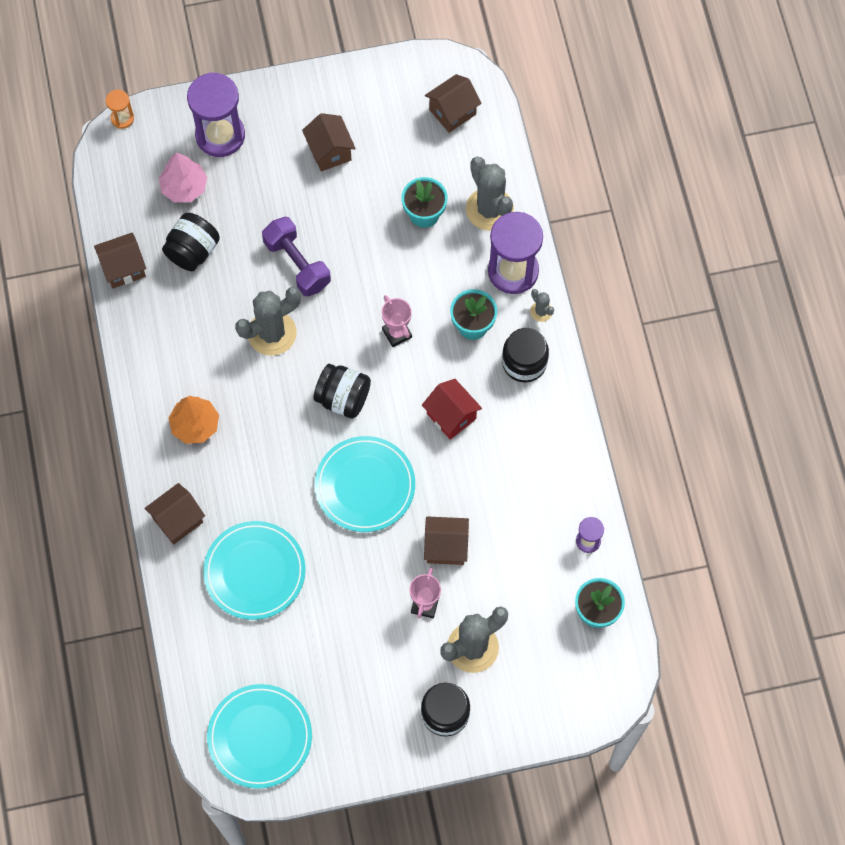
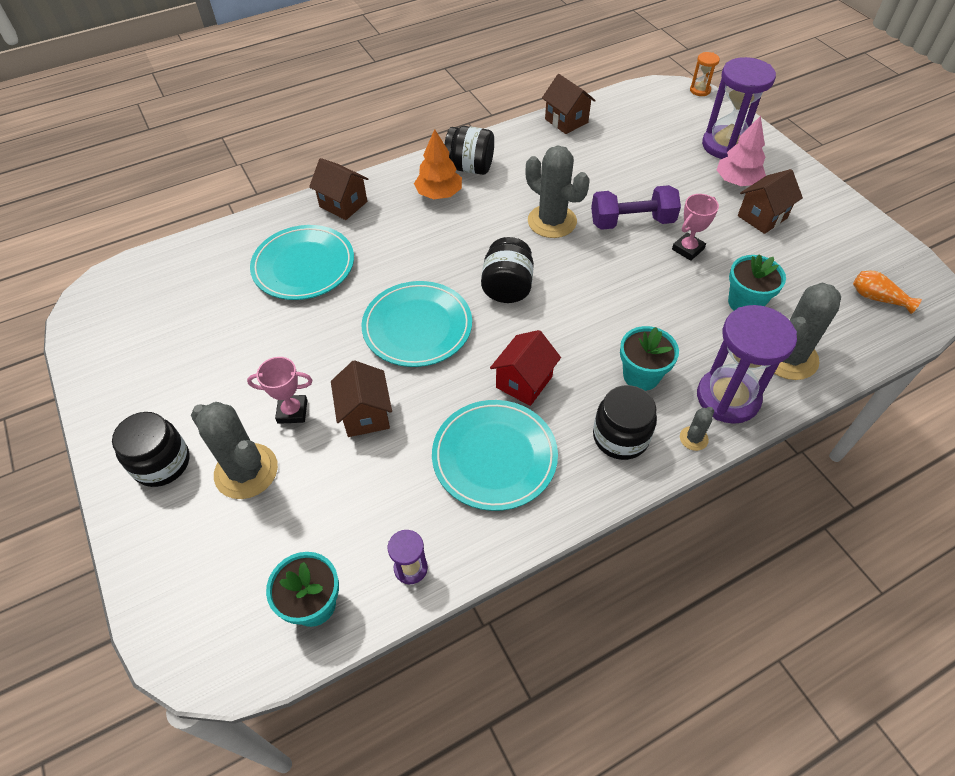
camera: 75 degrees right, 15 degrees down
(184, 187) = (662, 136): pink tree -> pink tree (737, 181)
(193, 251) = (605, 155): black jar -> black jar (470, 167)
(260, 737) = (131, 309): turquoise plate -> turquoise plate (494, 457)
(297, 264) = (632, 222): purple dumbbell -> purple dumbbell turned 45 degrees clockwise
(397, 333) = (598, 312): pink trophy -> pink trophy (687, 249)
(452, 112) = (877, 298): brown house -> orange vase

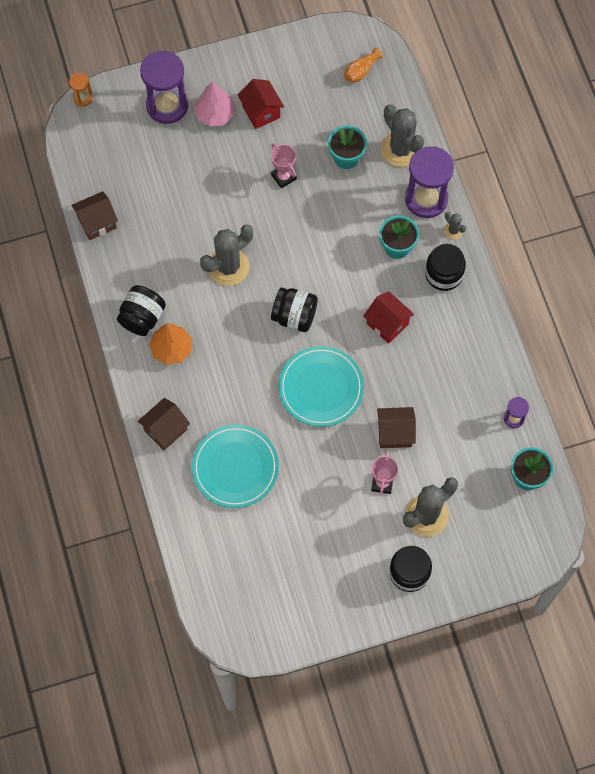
camera: 80 degrees left, 15 degrees up
(494, 457) = (444, 355): turquoise plate -> none
(632, 222) = (244, 207): purple dumbbell -> none
(762, 217) = (261, 112): brown house -> red house

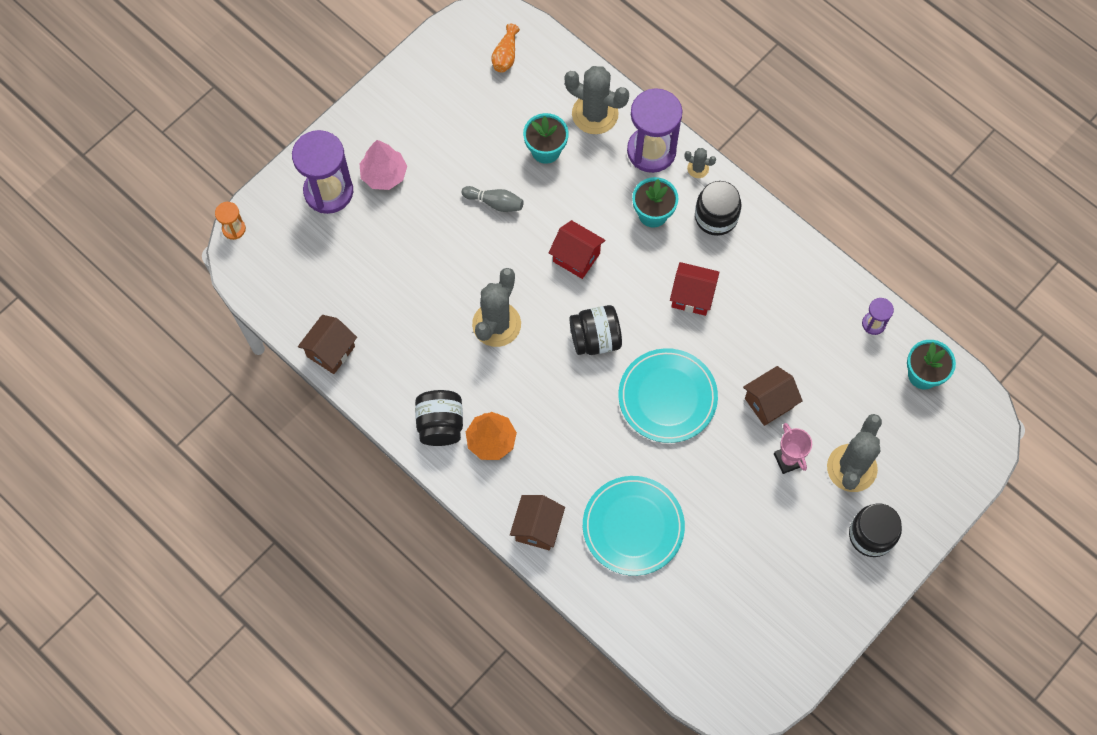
camera: 30 degrees left, 0 degrees up
(261, 112) = (430, 148): red house -> red house (576, 257)
(283, 177) = (495, 203): pink trophy -> grey bowling pin

